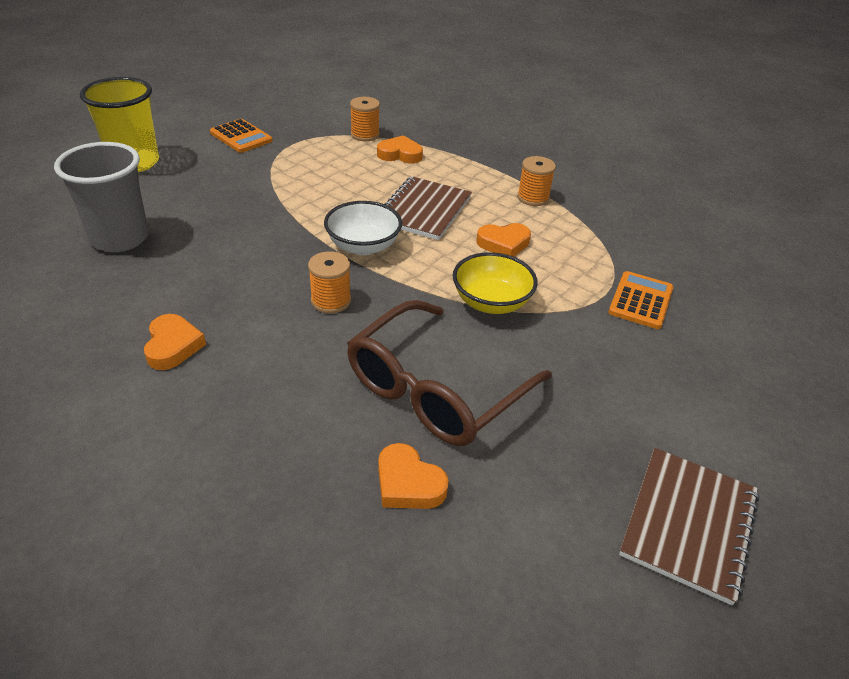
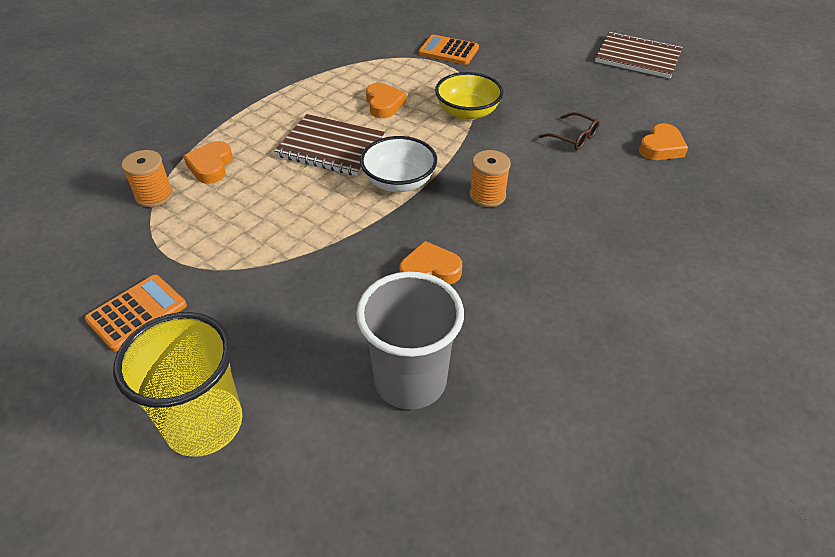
camera: 90 degrees left, 5 degrees up
(173, 346) = (580, 287): orange heart -> orange heart (429, 271)
(436, 389) = (573, 138): brown glasses -> brown glasses, size x0.41
(533, 198) = (306, 86): orange spool -> none

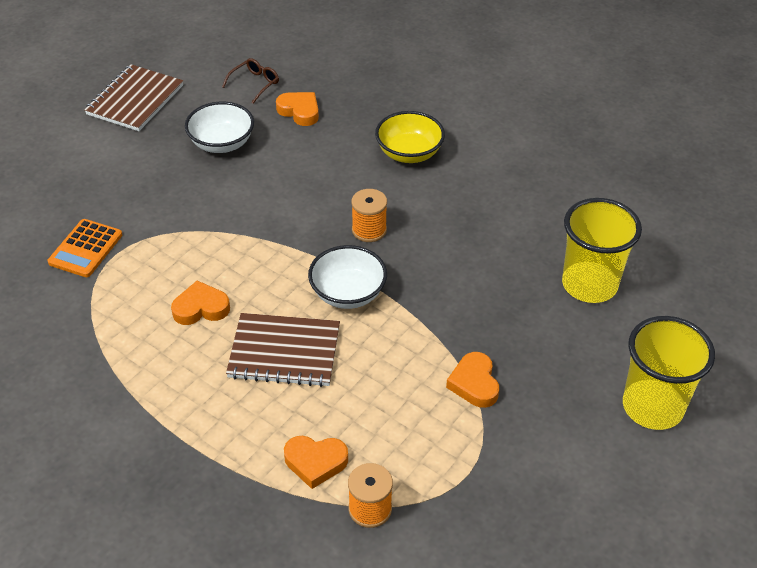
camera: 90 degrees left, 0 degrees up
(137, 313) = (546, 482): orange calculator -> none
(331, 147) = (284, 352): brown notebook -> brown notebook turned 75 degrees clockwise
(410, 381) = (589, 285): grey cup -> yellow cup
(429, 271) = (472, 272): orange heart -> orange heart (474, 383)
(467, 112) = (226, 238): yellow bowl -> yellow bowl (409, 153)
(573, 138) = (280, 164): brown glasses -> brown glasses (255, 84)
(593, 104) = (222, 143): none -> white bowl

